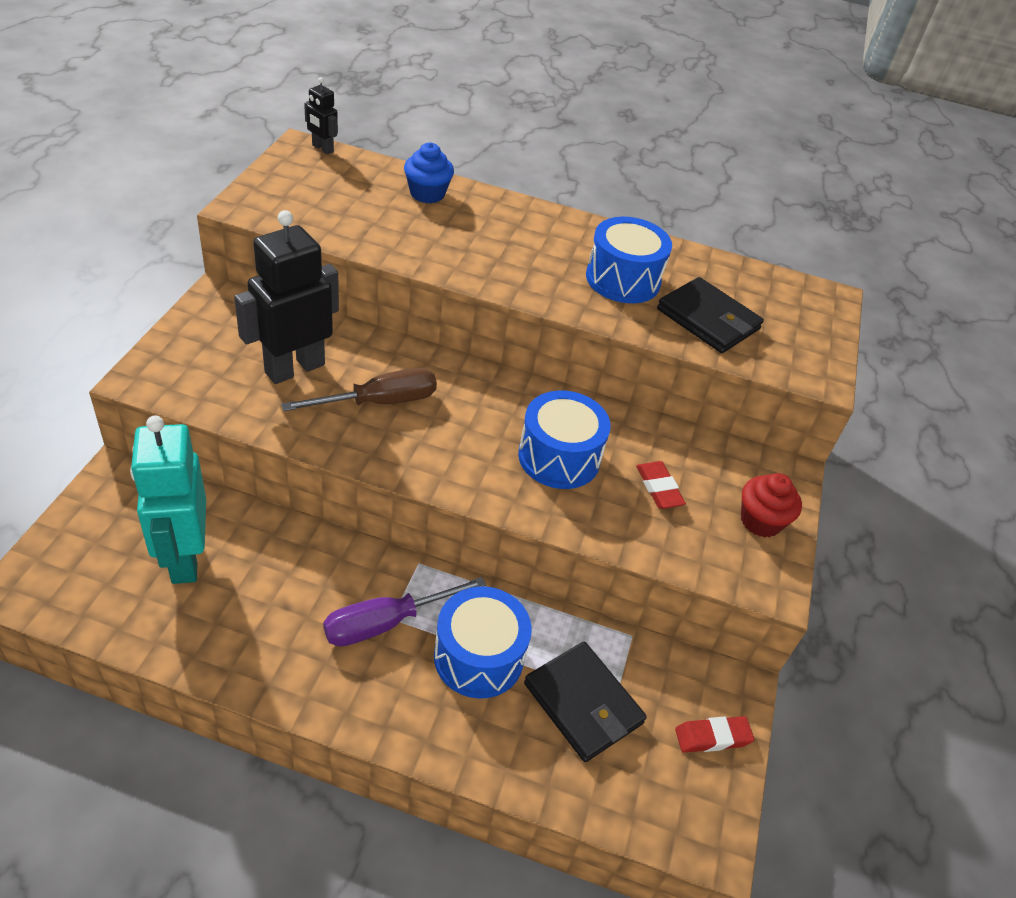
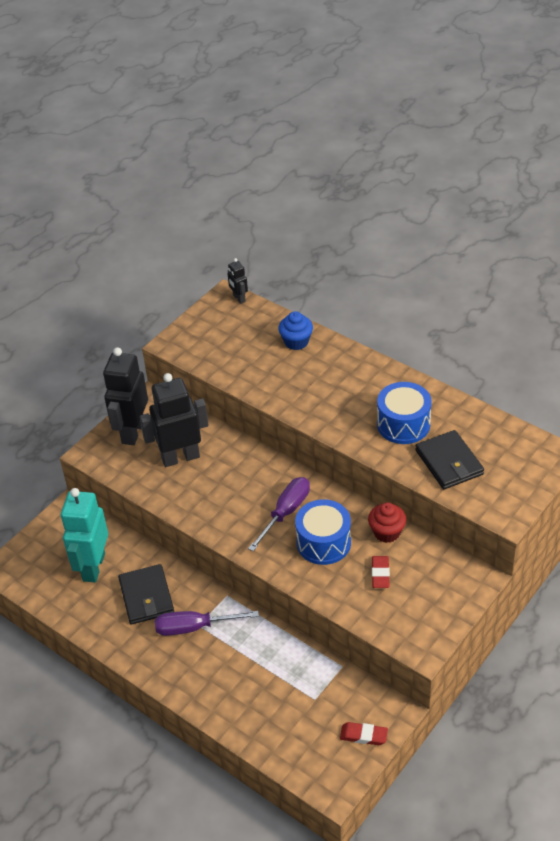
camera: 30 degrees right, 0 degrees up
(204, 341) = (132, 432): none -> black robot
(379, 402) = (224, 488): brown screwdriver -> none
(478, 657) = (241, 658): blue drum -> none
(485, 423) = (285, 512): none -> purple screwdriver
(583, 703) = (292, 698): black wallet -> black wallet (146, 597)
(760, 521) = (439, 607): red cupcake -> red cupcake (387, 532)

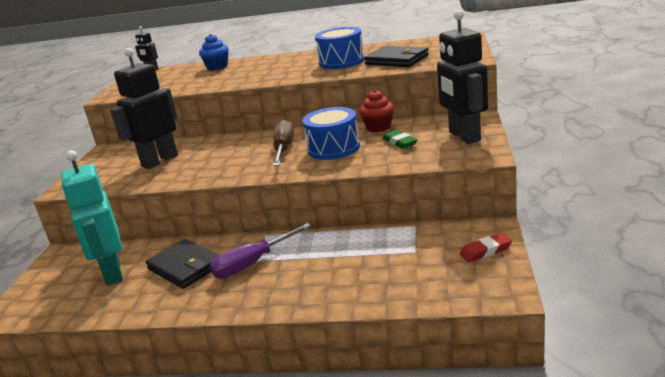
camera: 30 degrees left, 20 degrees down
(132, 432) = (101, 166): black robot -> black robot (464, 136)
(285, 512) = (284, 149): purple screwdriver -> brown screwdriver
(380, 574) = (399, 142): red eraser -> green eraser

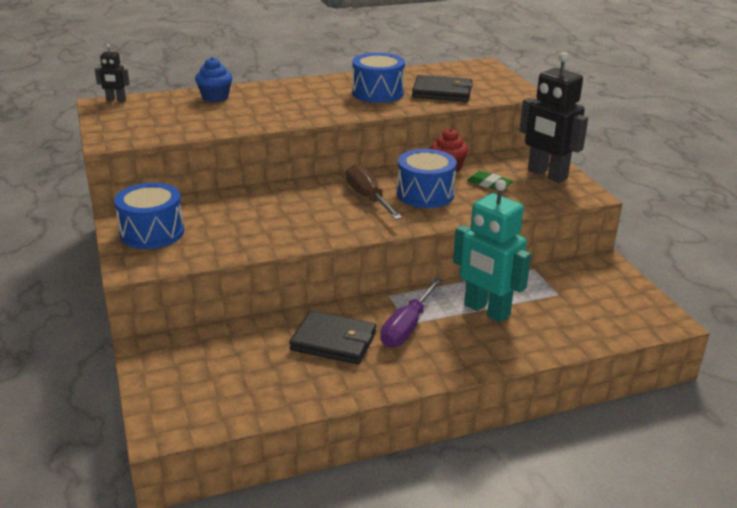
camera: 30 degrees left, 5 degrees up
(106, 165) = (152, 232): none -> blue drum
(112, 273) = (249, 361): turquoise robot -> turquoise robot (486, 310)
(159, 161) = (223, 221): black robot -> none
(485, 251) = (618, 285): red eraser -> none

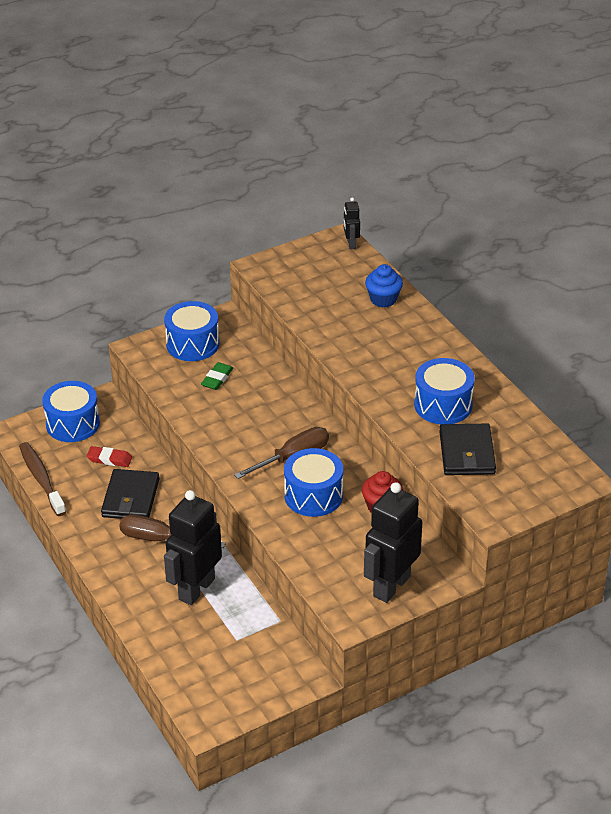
camera: 80 degrees right, 10 degrees up
(176, 376) = (73, 424): none -> blue drum
(259, 351) = (109, 459): none -> red eraser
(269, 410) = (41, 479): none -> brown toothbrush
(407, 327) = (159, 539): purple screwdriver -> brown screwdriver
(486, 310) = (196, 589): turquoise robot -> black robot
(489, 184) = (352, 541): green eraser -> green eraser (217, 379)

